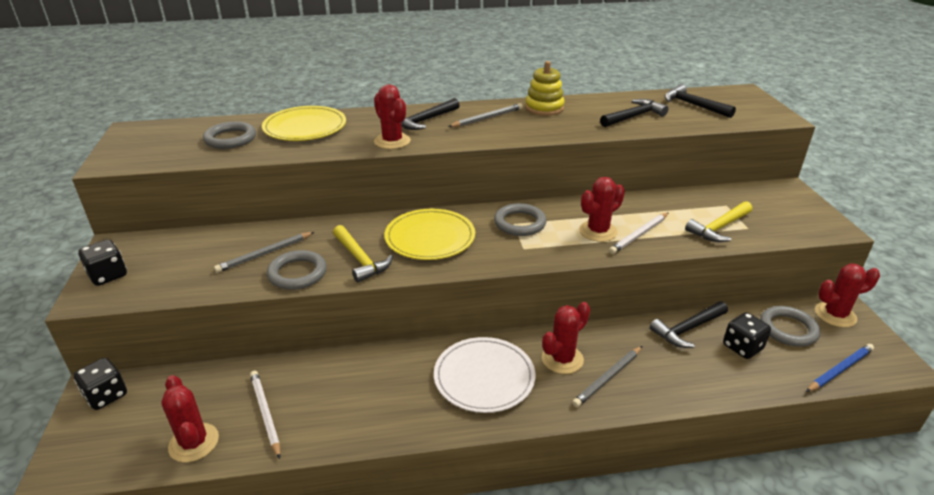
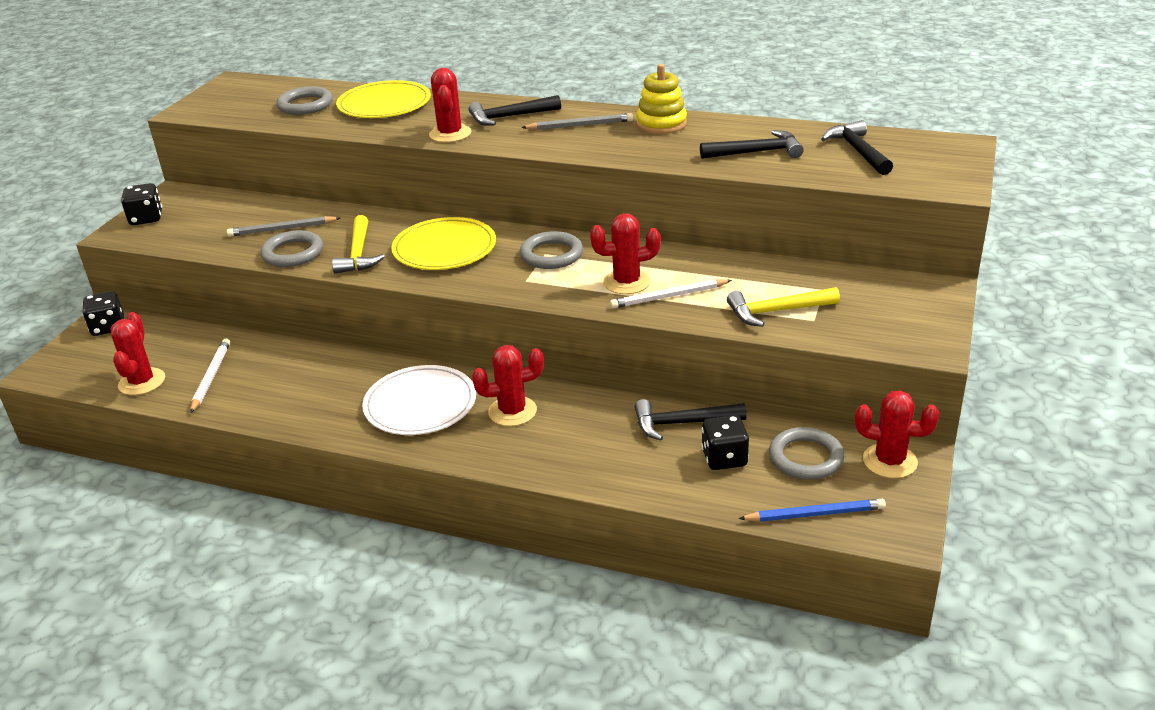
camera: 30 degrees right, 0 degrees up
(608, 378) = (540, 441): grey pencil -> none

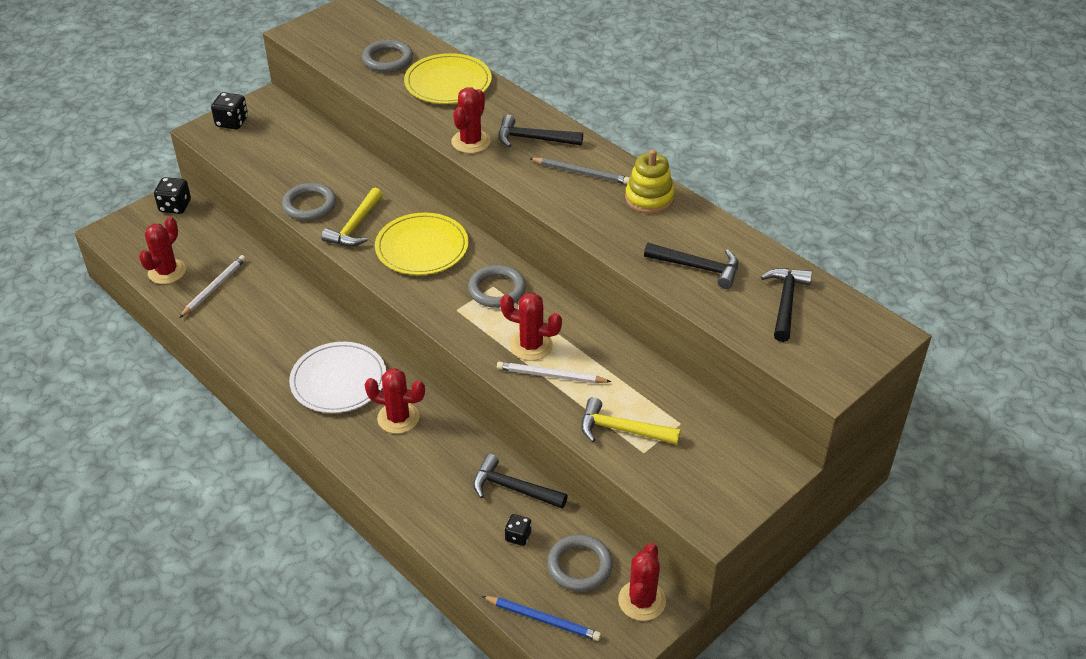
camera: 25 degrees right, 10 degrees up
(282, 229) = (319, 175): grey pencil -> none
(724, 458) = (518, 536): black dice -> black dice, size x0.63
(889, 461) = (642, 601): red cactus -> red cactus turned 60 degrees clockwise

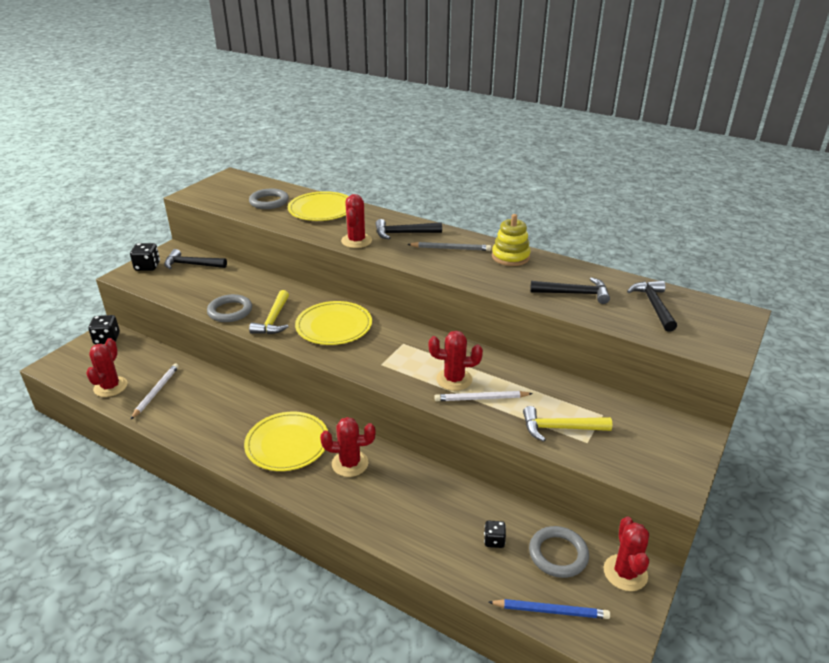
camera: 15 degrees left, 10 degrees down
(338, 380) = (287, 444): white plate -> yellow plate
(497, 290) = (407, 345): grey ring -> none
(513, 488) = (471, 501): black hammer -> black hammer (191, 265)

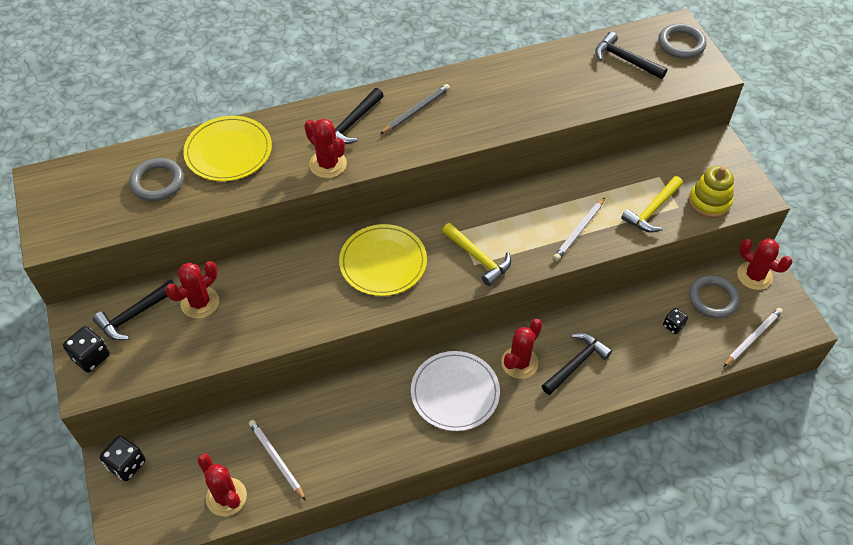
camera: 50 degrees left, 20 degrees up
(230, 311) = (271, 328): grey ring -> grey ring (681, 44)
(273, 320) = (325, 301): yellow hammer -> yellow hammer (478, 258)
(287, 444) = (455, 392): yellow plate -> white plate
(454, 379) = (540, 231): red cactus -> red cactus (200, 302)
(510, 257) = (472, 84): yellow stacking toy -> yellow stacking toy (709, 202)
(550, 611) = (752, 338): blue pencil -> white pencil
(574, 293) = (566, 88): black hammer -> black hammer (576, 363)

